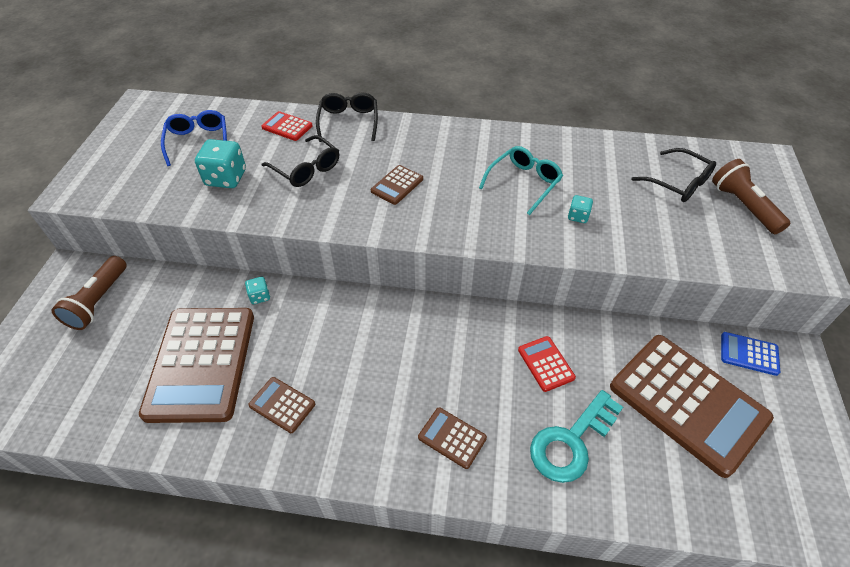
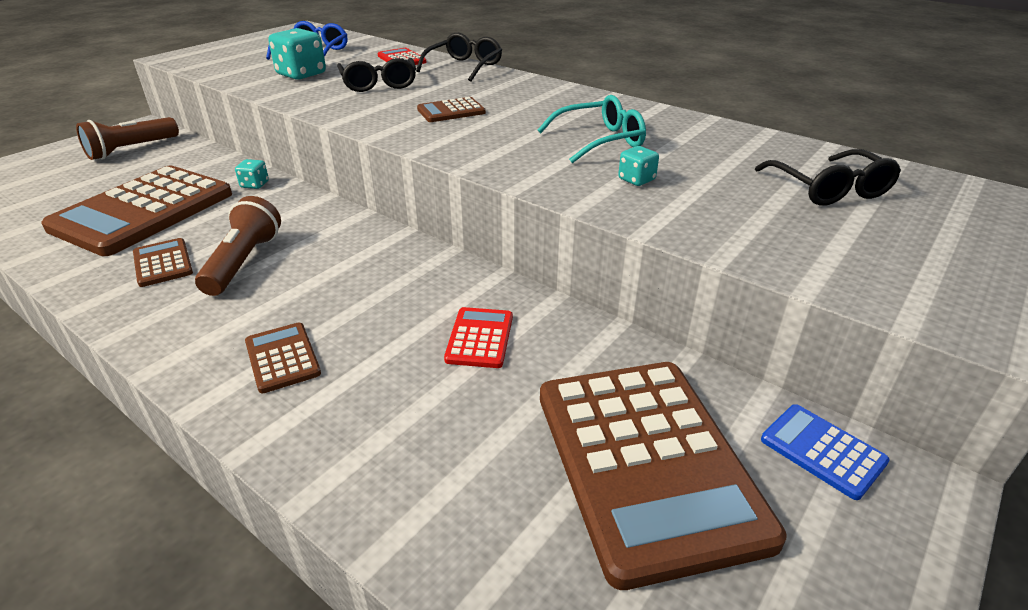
camera: 30 degrees right, 15 degrees down
(571, 441) = (419, 427): turquoise key -> none
(743, 206) = (923, 234): brown flashlight -> brown flashlight (243, 262)

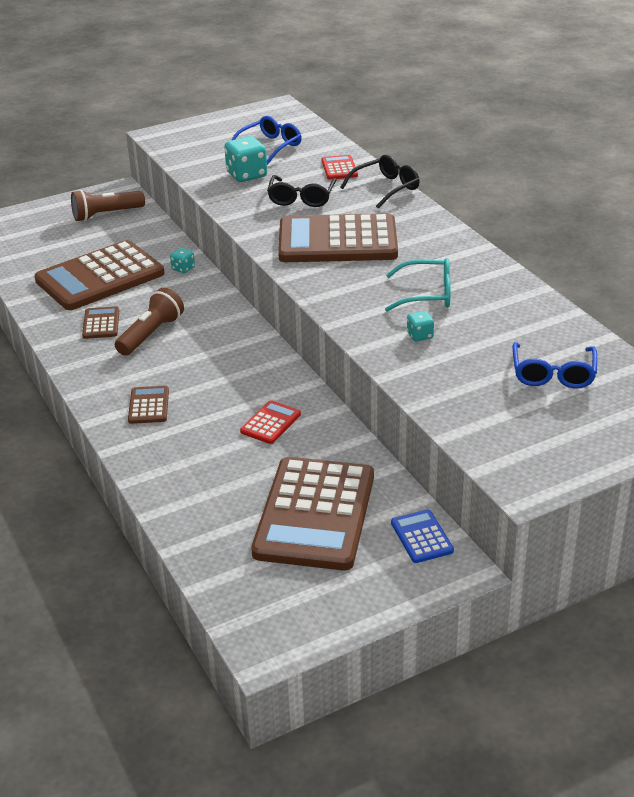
camera: 25 degrees right, 0 degrees up
(451, 111) = (337, 241): brown calculator -> brown calculator, size x2.33
(829, 189) = (553, 374): black glasses -> blue glasses

